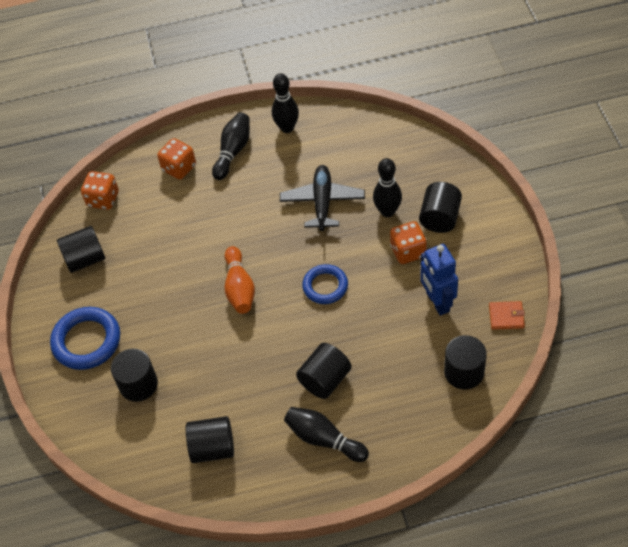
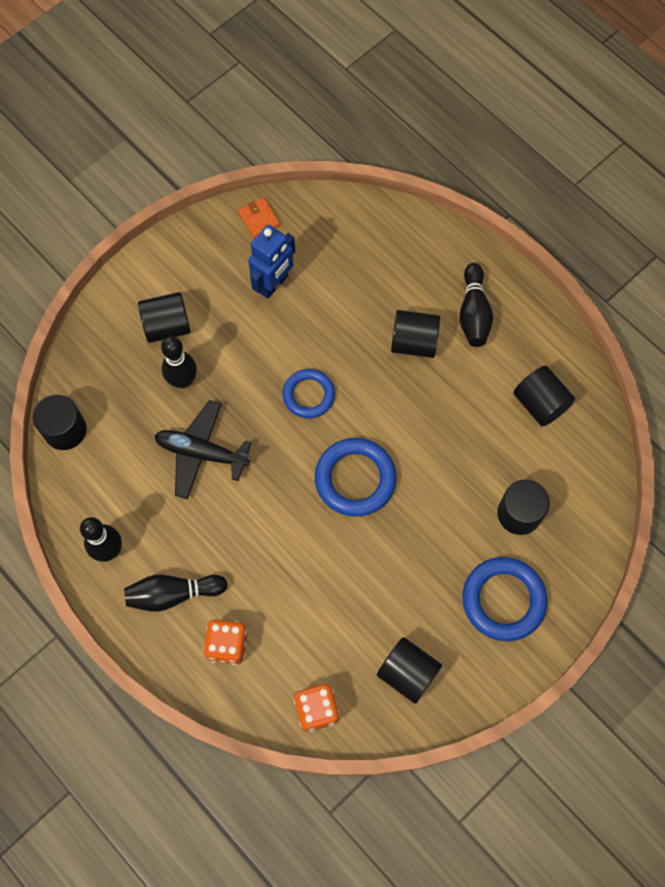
camera: 125 degrees left, 15 degrees up
(239, 288) = (355, 479): orange bowling pin -> blue ring
(322, 202) = (201, 453): black plane -> black plane turned 45 degrees clockwise
(408, 251) = (225, 337): orange dice -> none
(464, 372) = (339, 230): black cylinder -> black cylinder (65, 430)

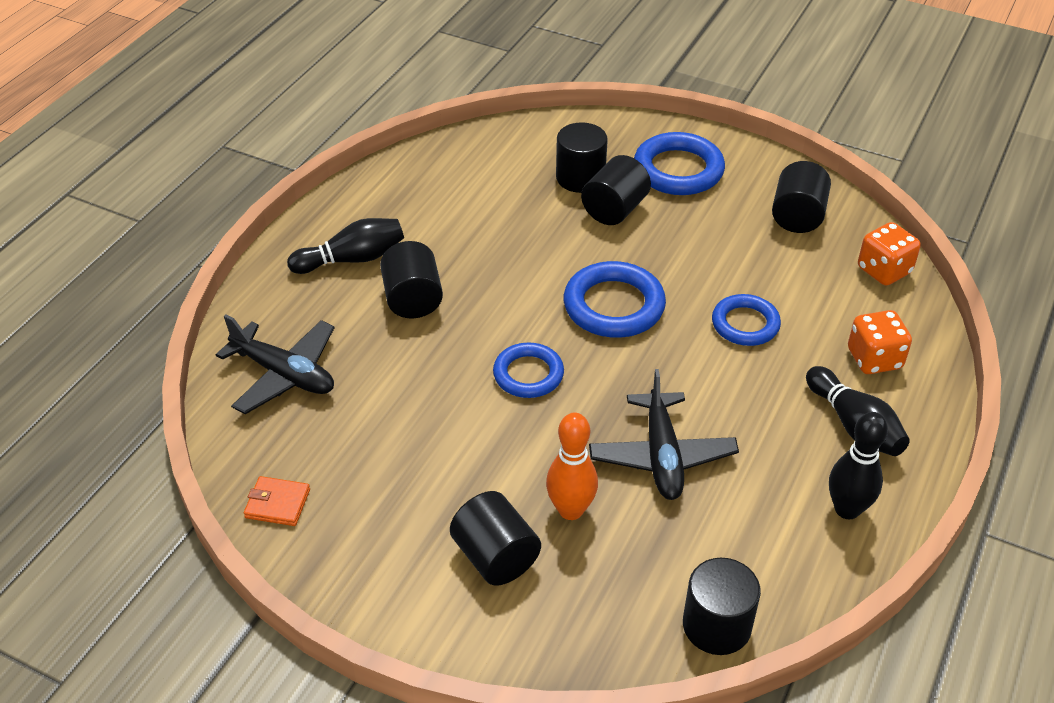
camera: 110 degrees left, 25 degrees down
(183, 380) = (571, 510): black bowling pin -> orange bowling pin
(259, 219) = (277, 503): orange wallet -> orange wallet turned 60 degrees clockwise
(273, 284) = (380, 455): blue robot -> none
(299, 567) = (745, 324): none -> blue ring
(368, 244) = (284, 374): none -> black plane
(540, 403) = (446, 187): black cylinder -> black cylinder (614, 210)

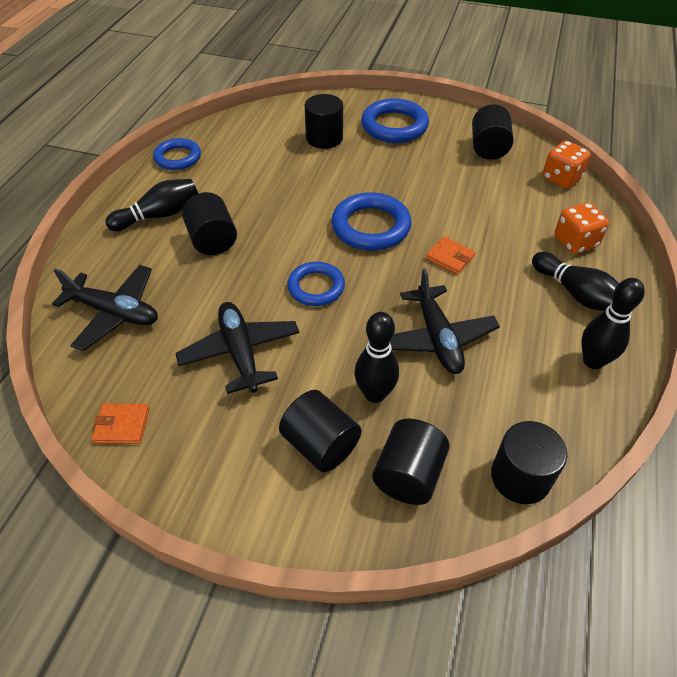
camera: 10 degrees left, 5 degrees up
(423, 441) = (240, 352): none -> black plane
(571, 510) = (375, 394): orange bowling pin -> black bowling pin
(614, 210) = (355, 158): black cylinder -> black cylinder (408, 475)
(705, 358) = (450, 257): none -> orange wallet
(745, 324) = (473, 228): blue ring -> blue ring (178, 157)

